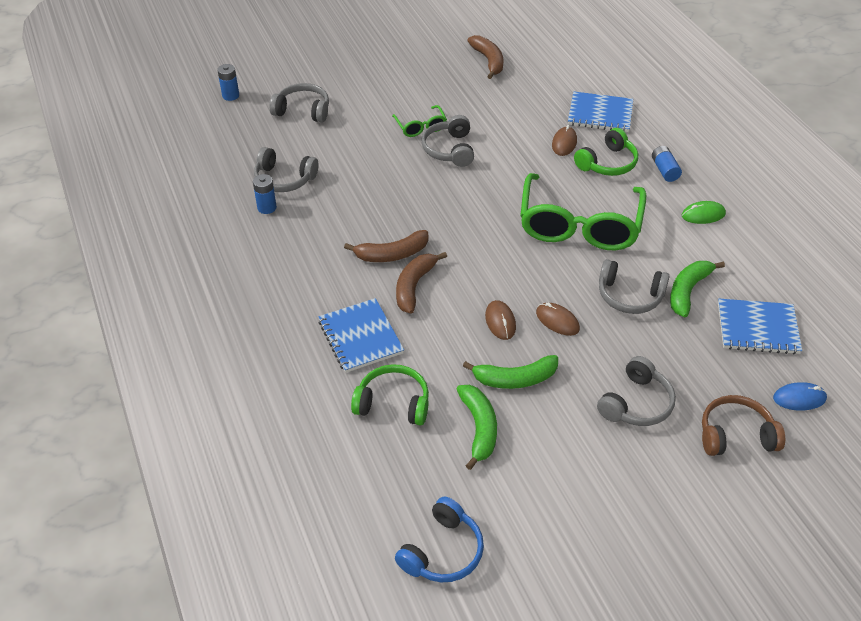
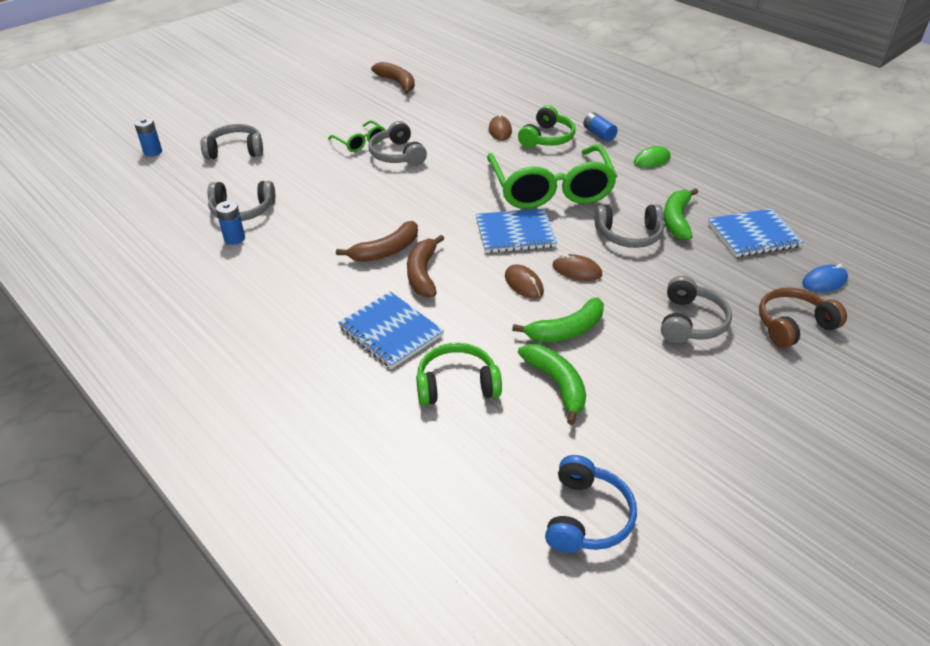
camera: 20 degrees left, 5 degrees down
(600, 114) = (518, 104): blue notebook -> blue notebook (515, 233)

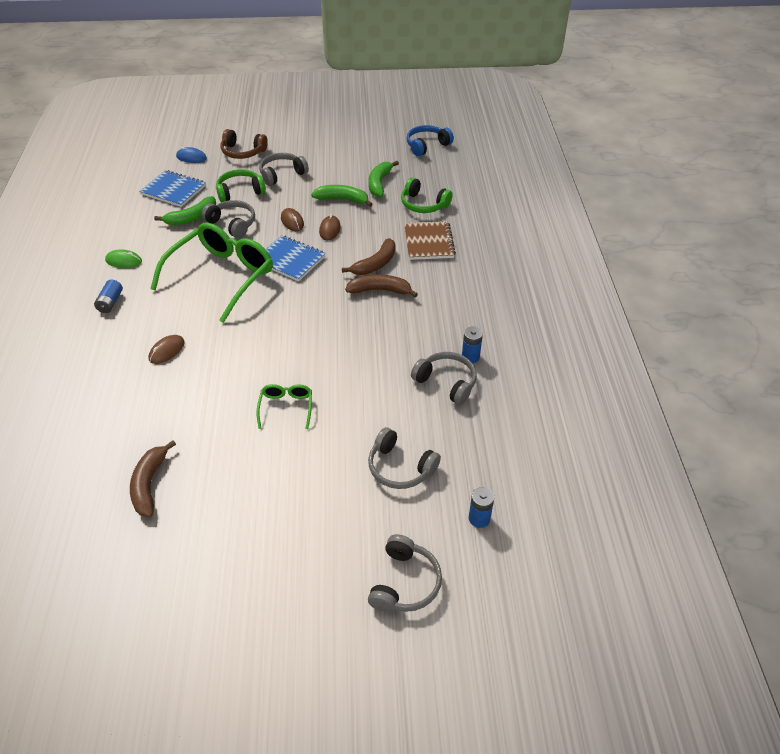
camera: 140 degrees left, 5 degrees up
(390, 332) = (429, 242): blue notebook -> brown notebook
(397, 155) = (275, 373): grey headphones -> grey headphones (405, 583)
(547, 138) = (149, 321): green headphones -> green headphones (240, 192)

